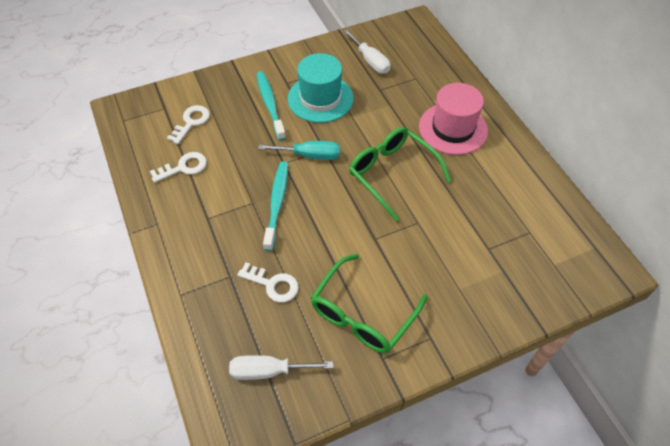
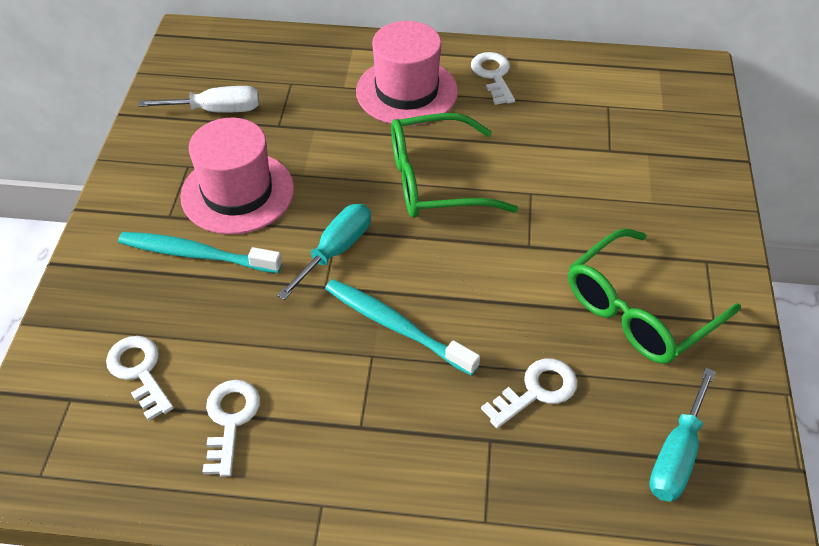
camera: 60 degrees left, 5 degrees down
(268, 371) = (676, 455): white screwdriver -> turquoise screwdriver
(320, 98) = (237, 192): turquoise hat -> pink hat
(362, 314) = (639, 311): green glasses -> green glasses turned 75 degrees clockwise
(504, 162) = (493, 75): none -> white key

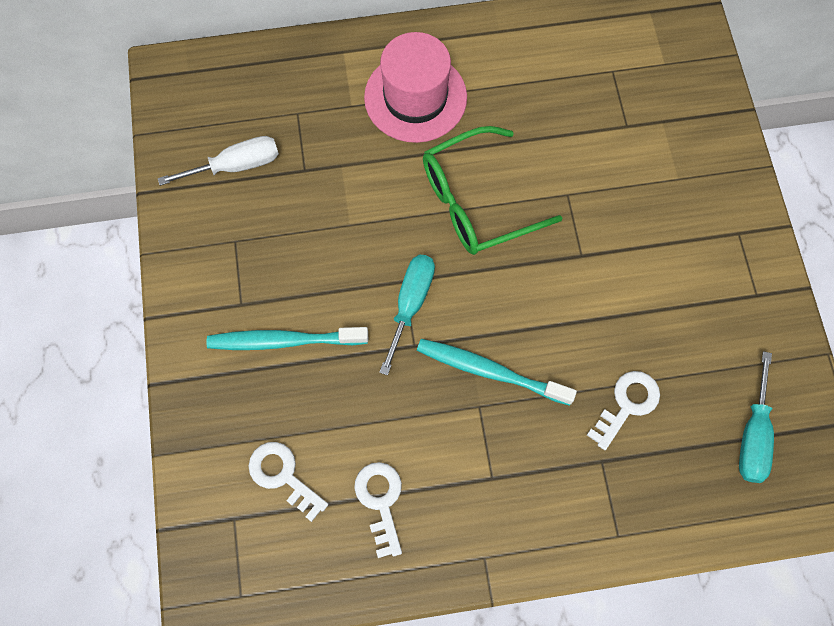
camera: 15 degrees left, 20 degrees up
(237, 192) = (295, 261): pink hat -> none
(493, 75) = (493, 57): white key -> none
(639, 311) = (692, 301): green glasses -> none

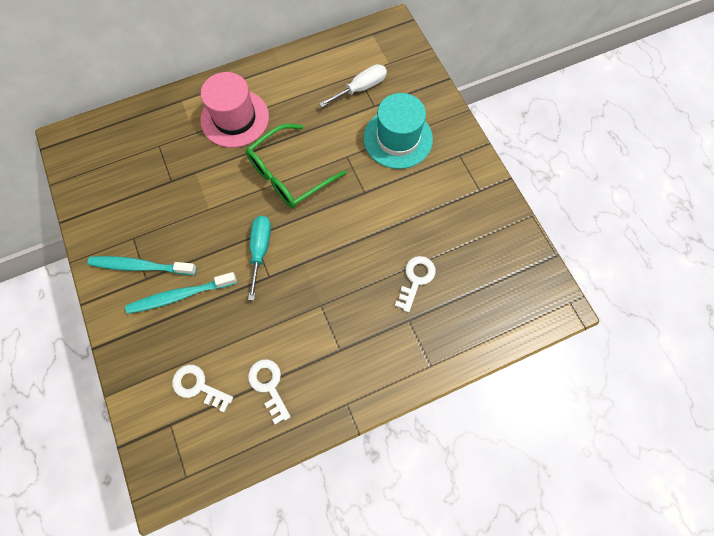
camera: 15 degrees left, 0 degrees up
(236, 165) = (124, 189): white screwdriver -> white screwdriver (361, 88)
(490, 371) = (323, 280): turquoise toothbrush -> turquoise toothbrush (141, 266)
(651, 185) = (398, 138): none -> turquoise hat
(753, 435) = (499, 278): turquoise screwdriver -> none

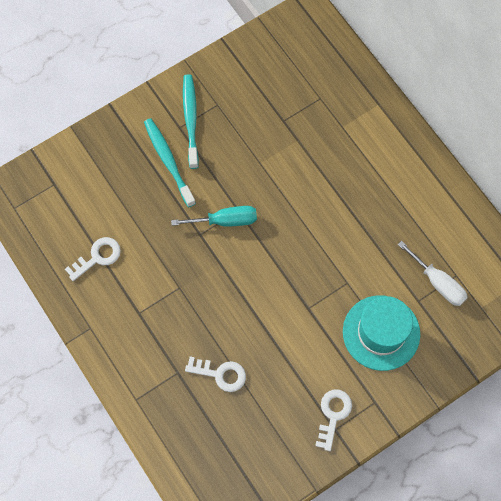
camera: 80 degrees right, 0 degrees up
(198, 386) = (89, 198): white key -> white key (333, 415)
(235, 118) = (368, 161): pink hat -> none
(289, 174) = (313, 229): green glasses -> none

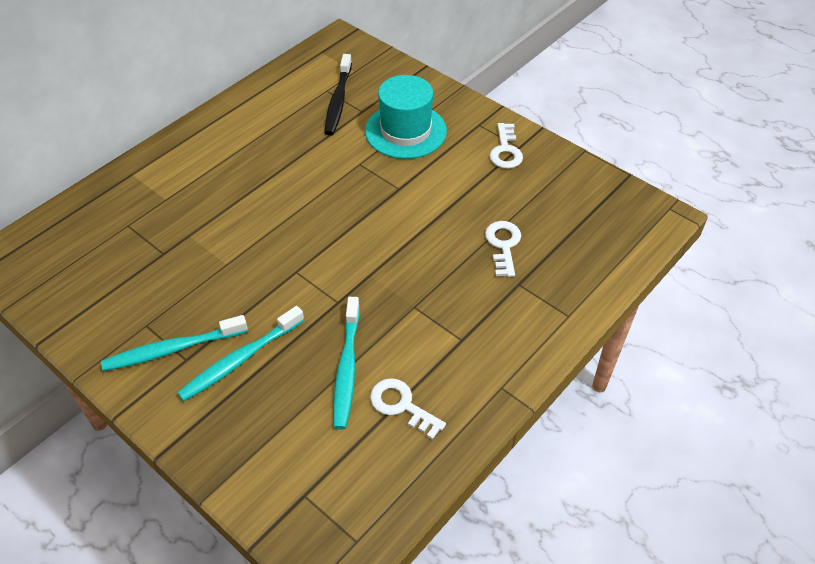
camera: 105 degrees left, 20 degrees down
(139, 228) = (347, 368): none -> turquoise toothbrush
(225, 220) = (313, 281): turquoise screwdriver -> none
(333, 415) = (505, 150): white key -> white key turned 90 degrees counterclockwise
(438, 283) = (338, 101): white screwdriver -> black toothbrush

